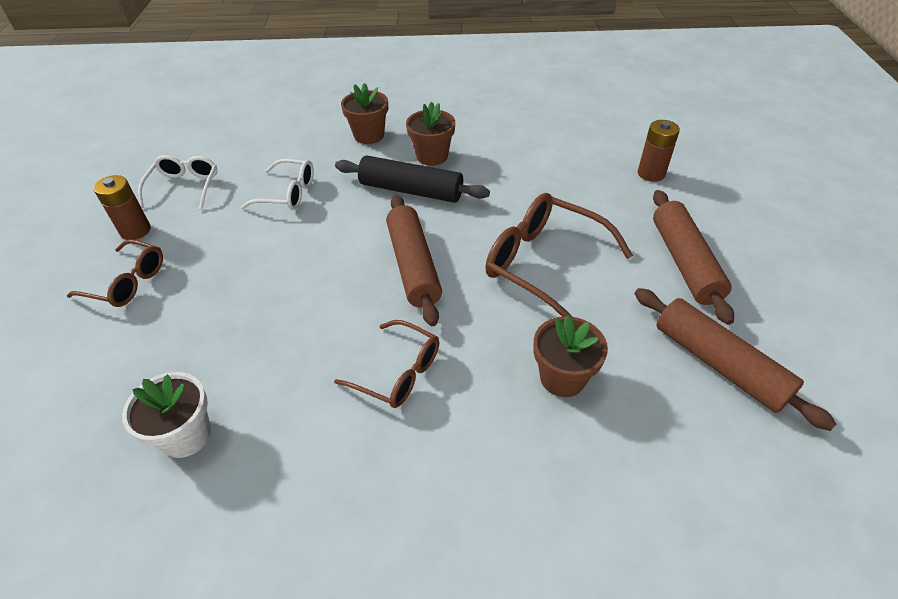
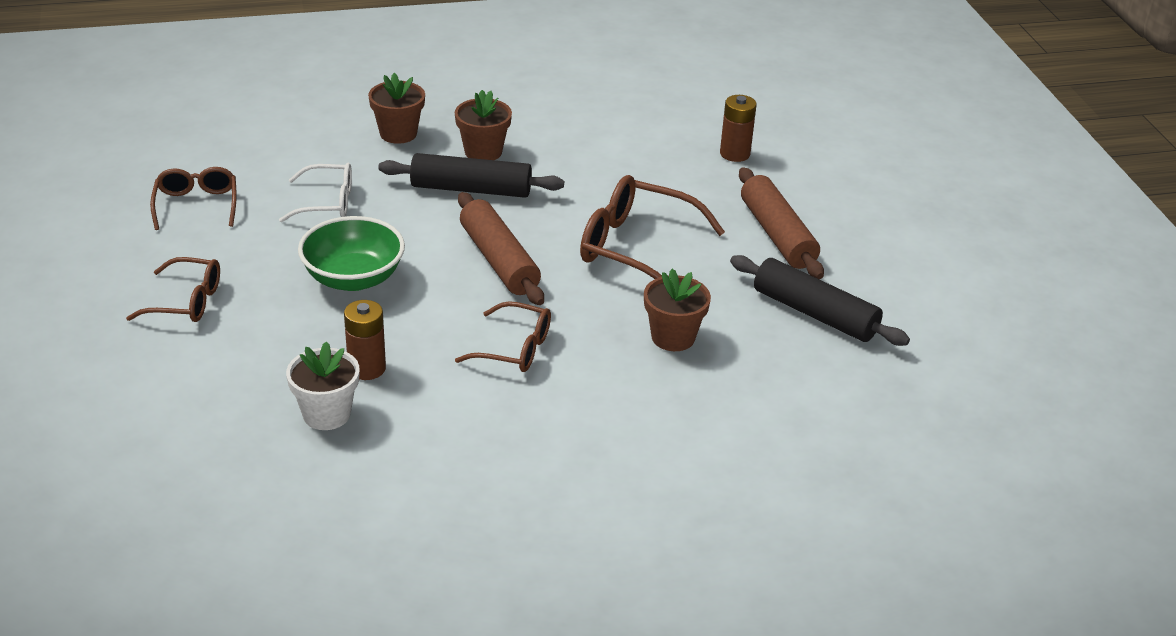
camera: 15 degrees left, 10 degrees down
(135, 230) = (163, 253): brown battery -> brown battery (367, 368)
(185, 187) = (196, 205): white glasses -> brown glasses
(278, 272) = (353, 278): none -> green bowl
(719, 364) = (815, 313): brown rolling pin -> black rolling pin

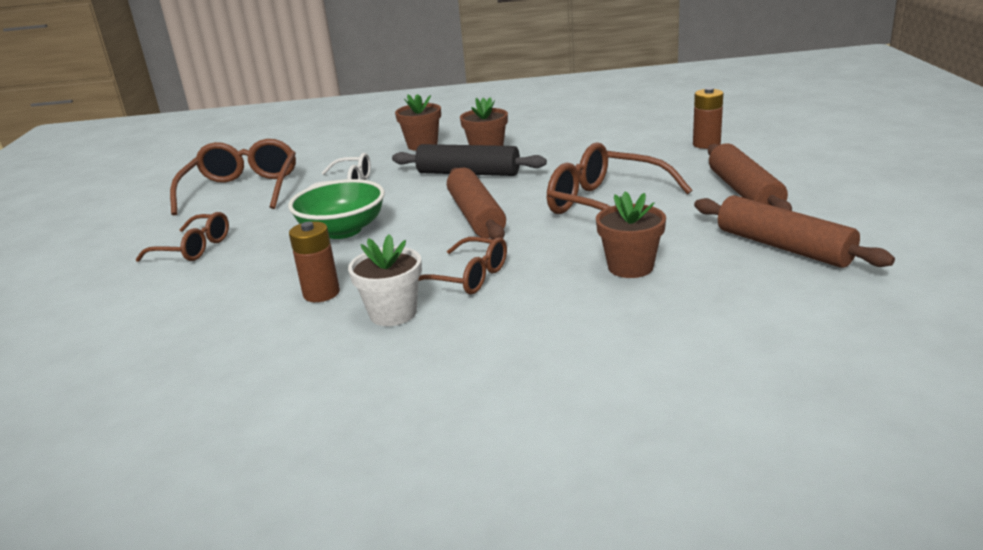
camera: 15 degrees right, 10 degrees down
(196, 205) = (242, 190): brown glasses -> brown glasses, size x1.63
(326, 414) = (264, 329): white flower pot -> white flower pot (393, 313)
(815, 313) = (783, 247): black rolling pin -> brown rolling pin

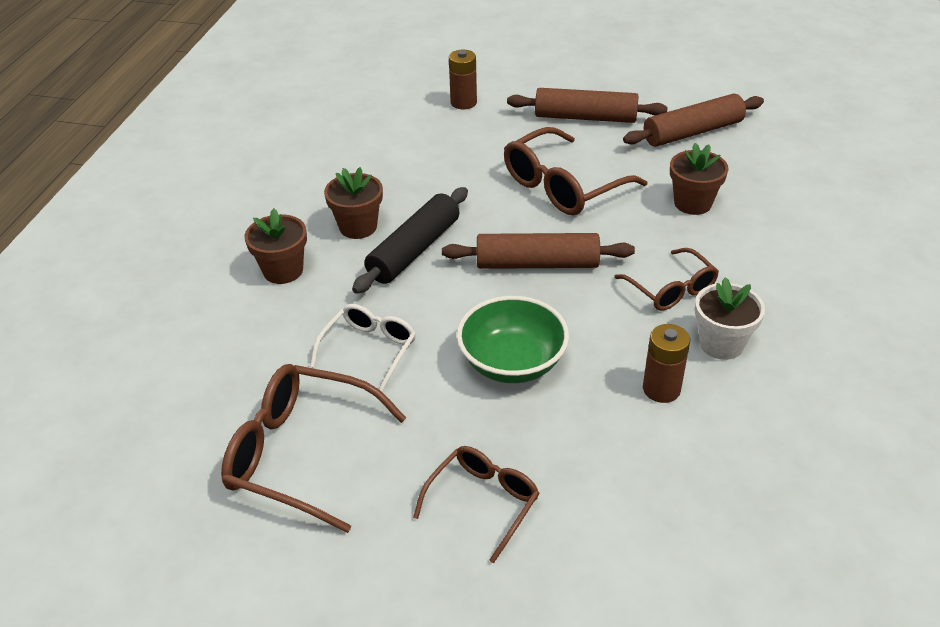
camera: 75 degrees left, 15 degrees up
(469, 277) = (671, 289): brown glasses -> brown glasses turned 105 degrees clockwise

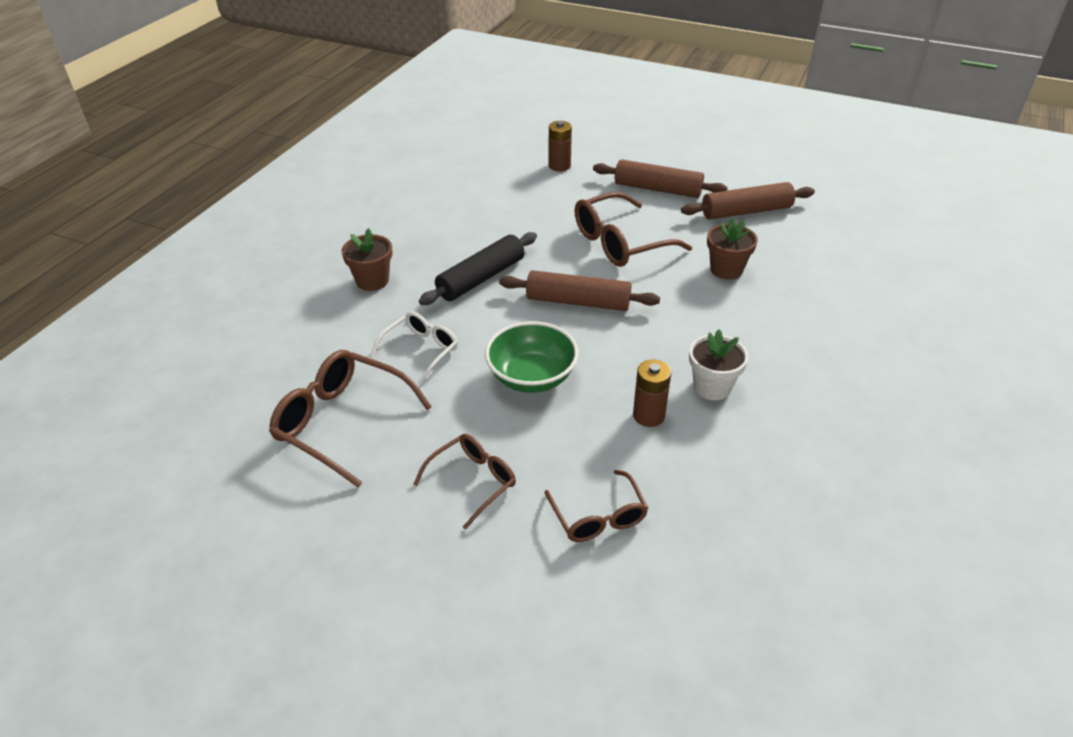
camera: 10 degrees right, 0 degrees up
(358, 227) = (442, 254): brown flower pot -> none
(671, 289) = (684, 337): brown glasses -> brown glasses (598, 517)

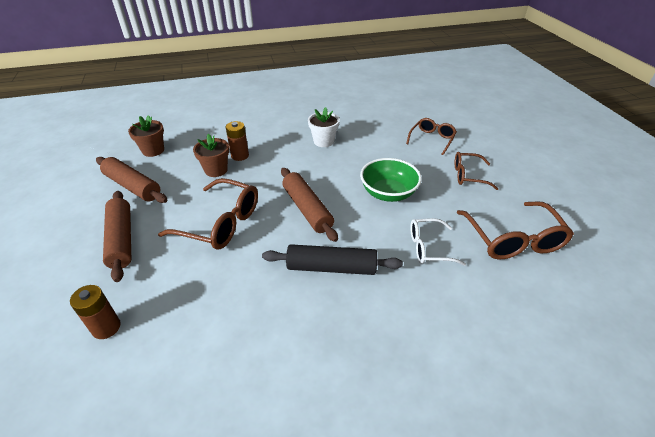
camera: 130 degrees left, 0 degrees up
(372, 281) = (405, 332): brown flower pot -> brown flower pot (153, 150)
(648, 415) = (364, 149): brown battery -> brown battery (240, 156)

